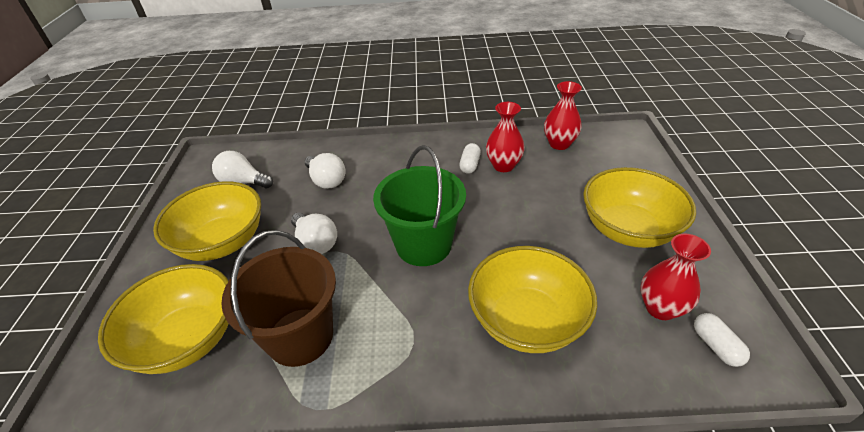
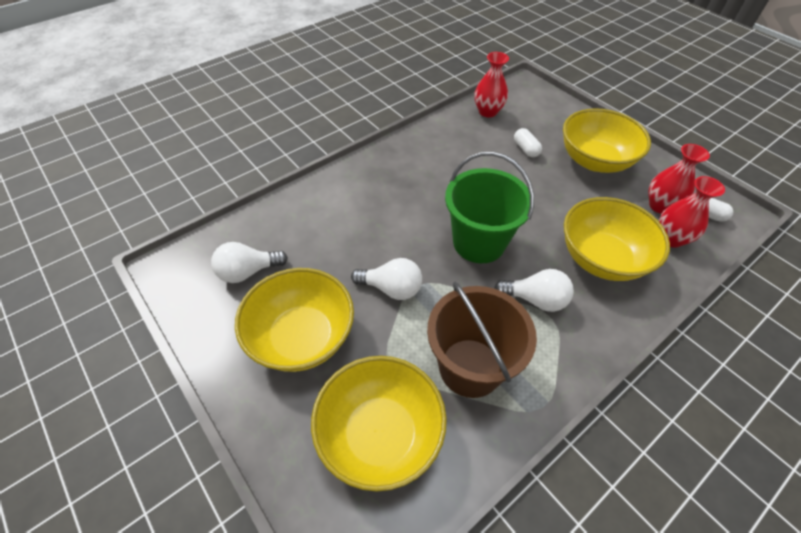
camera: 40 degrees left, 10 degrees up
(326, 180) = (333, 229): white light bulb -> white light bulb (535, 299)
(470, 165) = (441, 158): white capsule -> white capsule (525, 149)
(503, 166) = (467, 148): red vase -> red vase (670, 238)

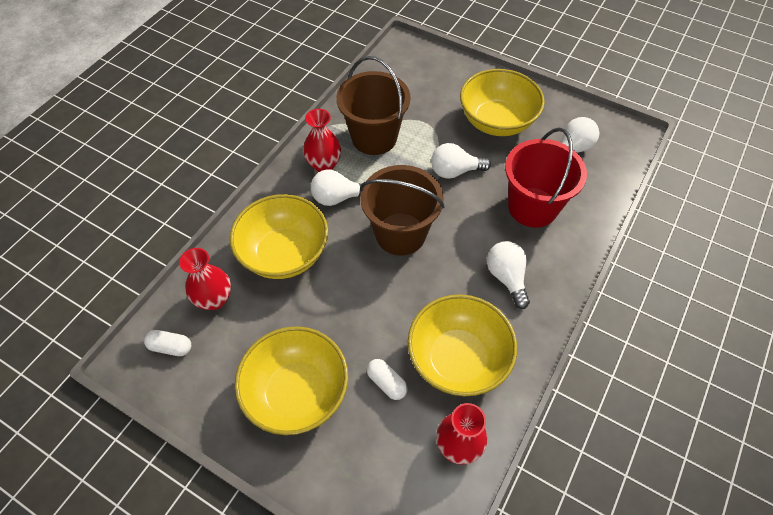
camera: 160 degrees right, 5 degrees up
(337, 228) = (532, 207): none -> red bucket
(380, 434) = (415, 90): yellow bowl -> yellow bowl (458, 359)
(400, 182) = (506, 277): none -> white light bulb
(479, 242) = (400, 234): green bucket -> brown bucket
(660, 206) = (220, 342): red vase -> red vase (324, 165)

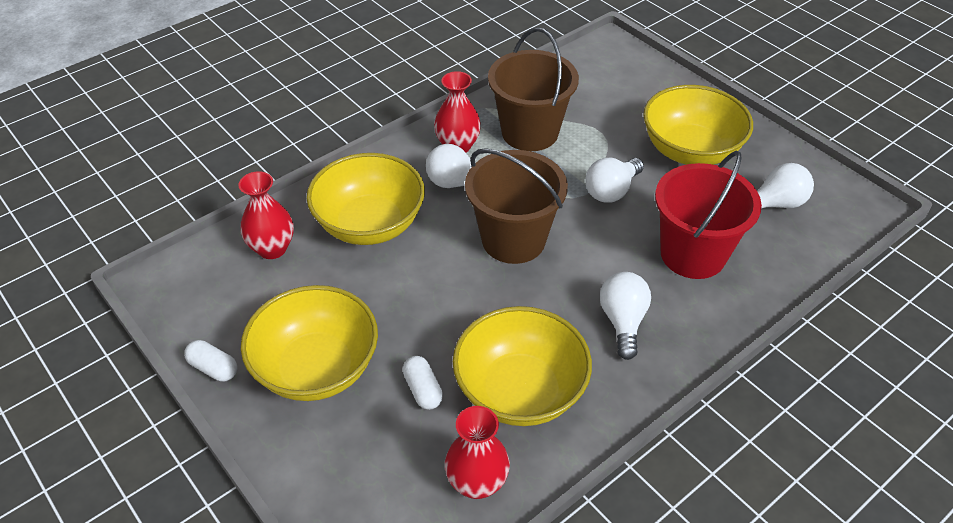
camera: 20 degrees right, 10 degrees down
(171, 347) = (204, 282): white capsule -> white capsule (213, 368)
(455, 171) = (611, 191): white light bulb -> white light bulb turned 60 degrees counterclockwise

